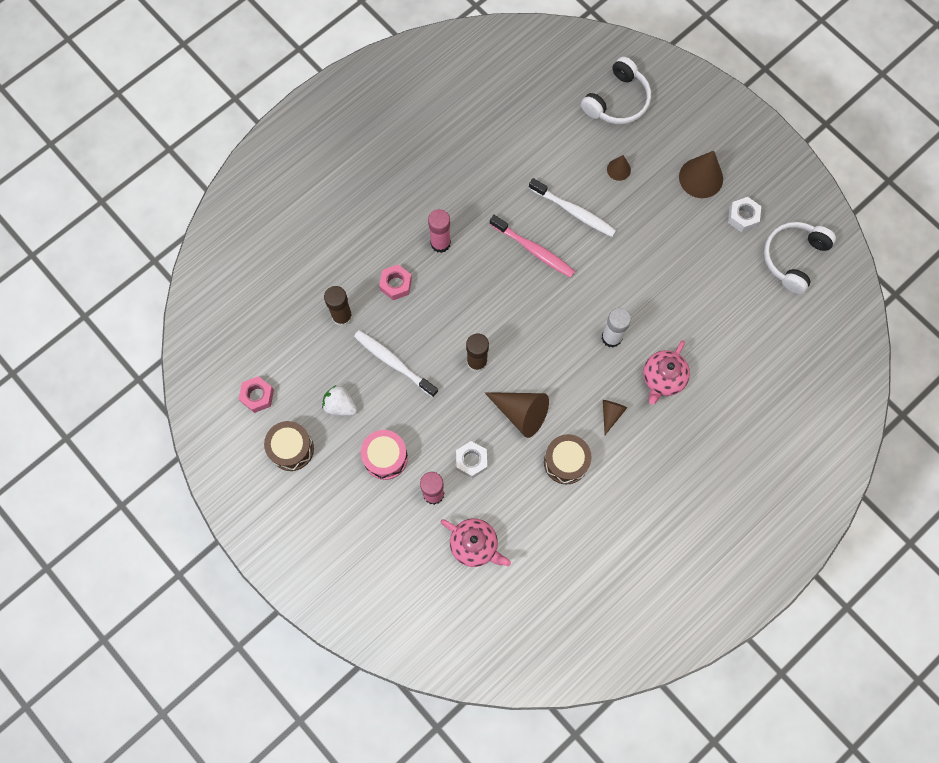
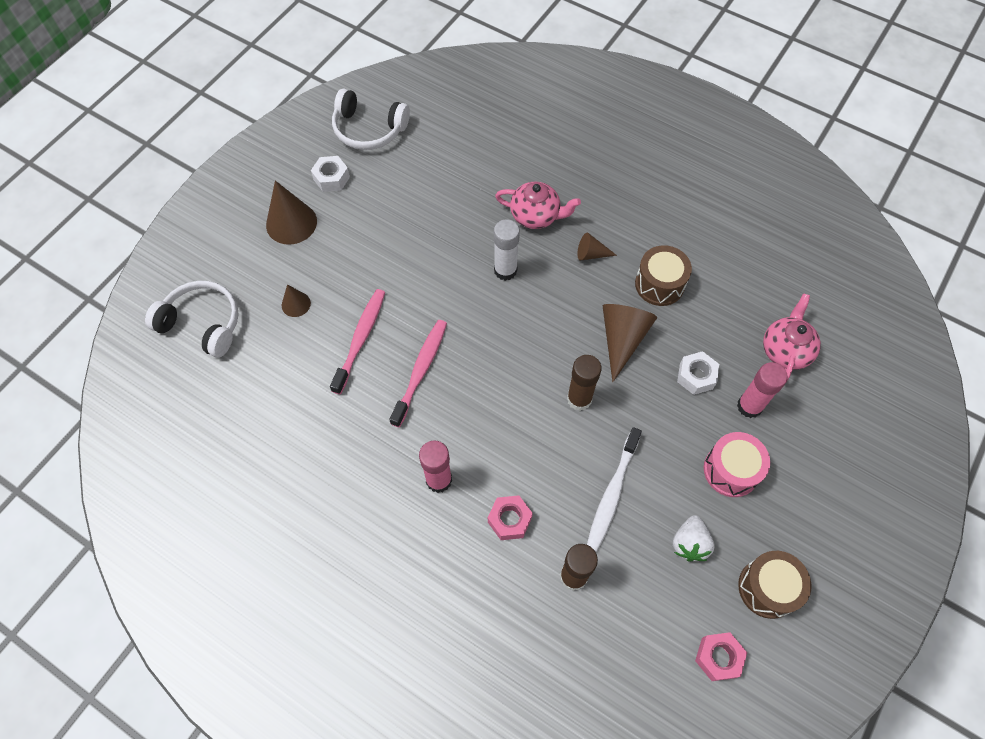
camera: 105 degrees left, 10 degrees down
(574, 211) = (360, 339): white toothbrush -> pink toothbrush

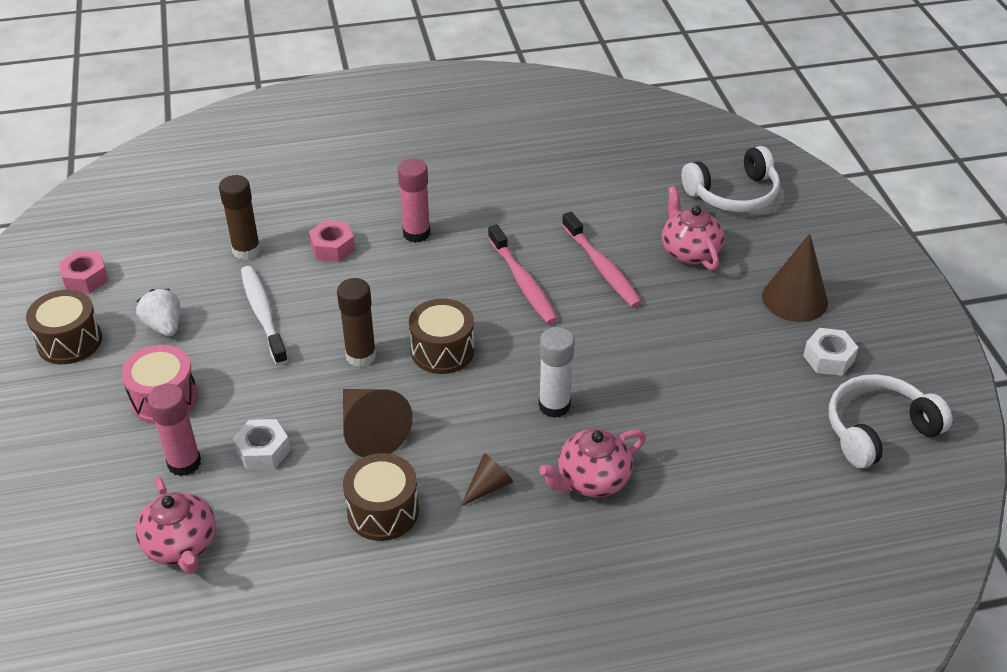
camera: 135 degrees right, 20 degrees down
(296, 304) = (689, 252): brown cone -> pink teapot
(526, 360) = (442, 351): none -> brown drum

